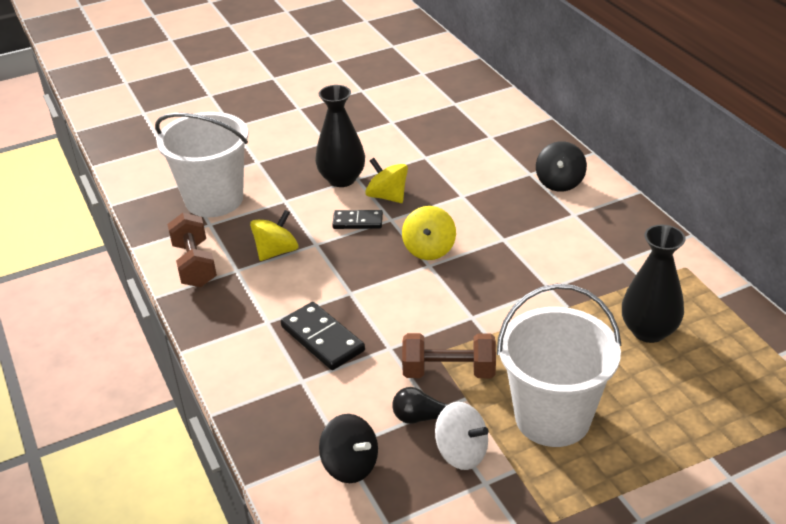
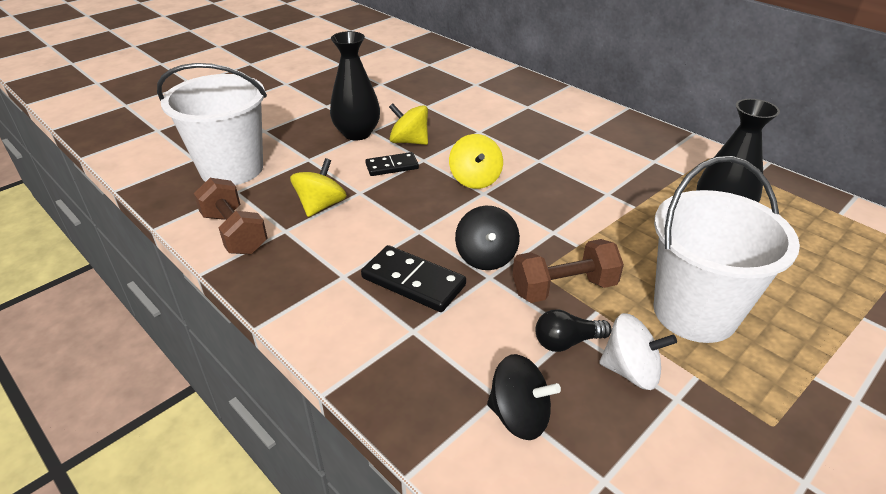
camera: 20 degrees left, 0 degrees up
(559, 182) = (557, 109): black spinning top -> black spinning top (486, 257)

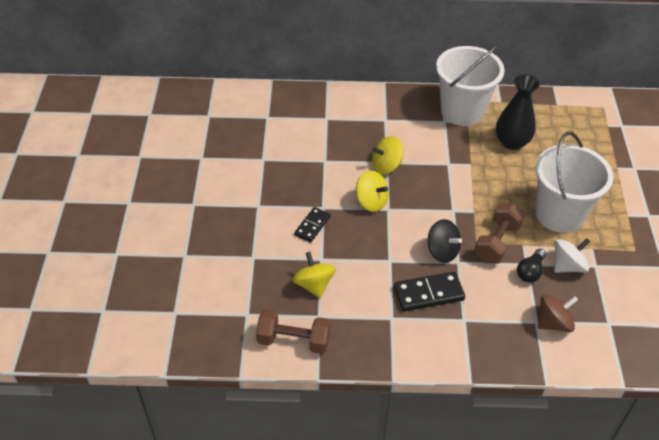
camera: 45 degrees left, 10 degrees up
(232, 169) = (215, 301): white bucket -> white bucket (462, 111)
(357, 133) = (252, 214): black vase -> none
(409, 141) = (294, 198): yellow spinning top -> yellow spinning top (386, 166)
(519, 416) = (553, 323): black spinning top -> brown spinning top

